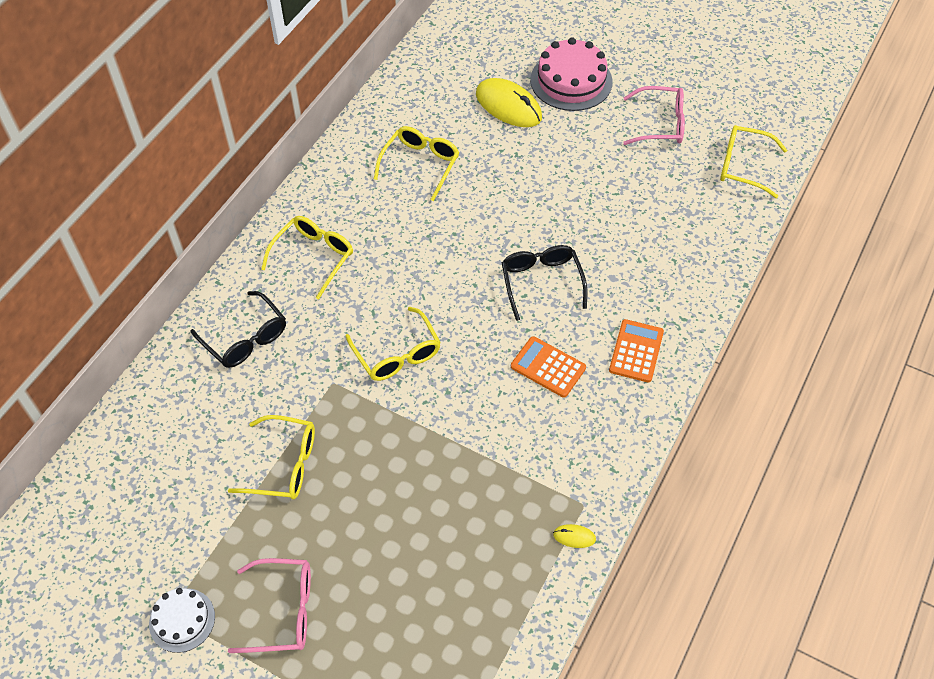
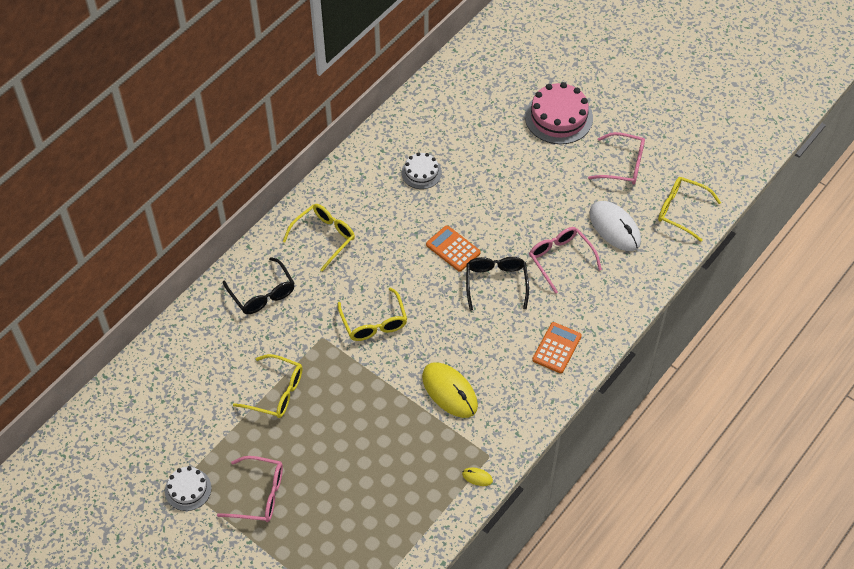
camera: 10 degrees right, 0 degrees up
(420, 164) = (421, 173): yellow glasses -> white cake
(508, 106) = (502, 132): yellow mouse -> yellow mouse (449, 391)
(548, 367) = (486, 350): orange calculator -> orange calculator (453, 249)
(613, 242) = (560, 259): none -> pink glasses
(669, 196) = (614, 228): none -> white mouse

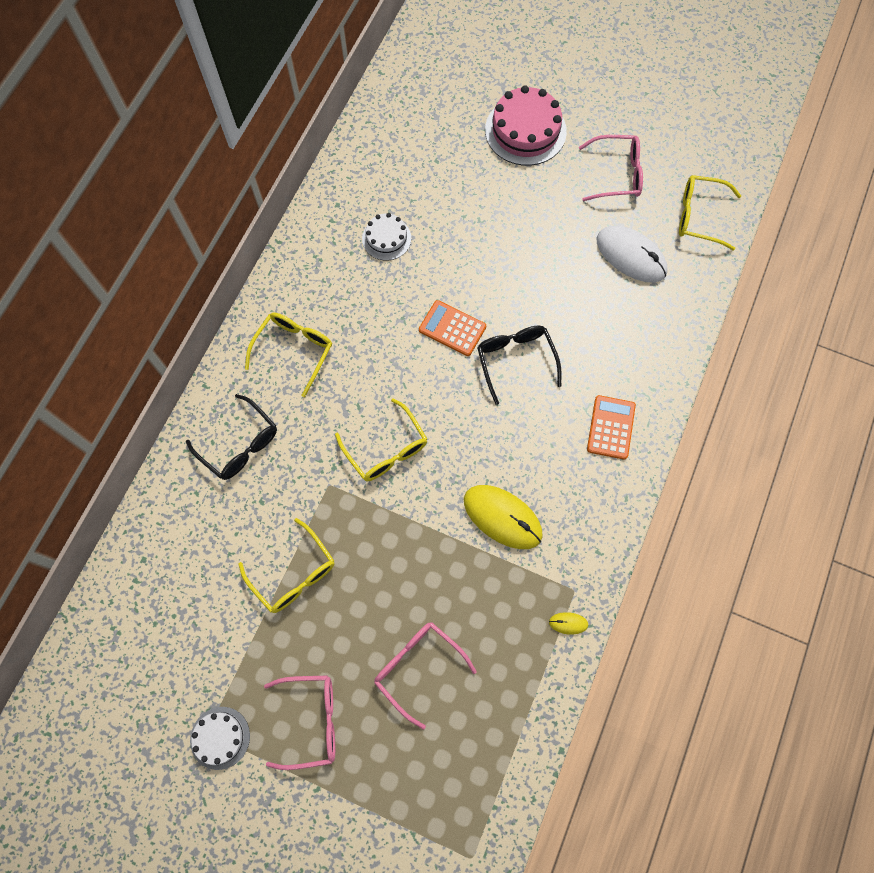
camera: 15 degrees left, 15 degrees up
(276, 392) = (294, 574): yellow glasses -> yellow glasses turned 45 degrees clockwise
(560, 259) = (580, 311): pink glasses -> pink glasses (417, 667)

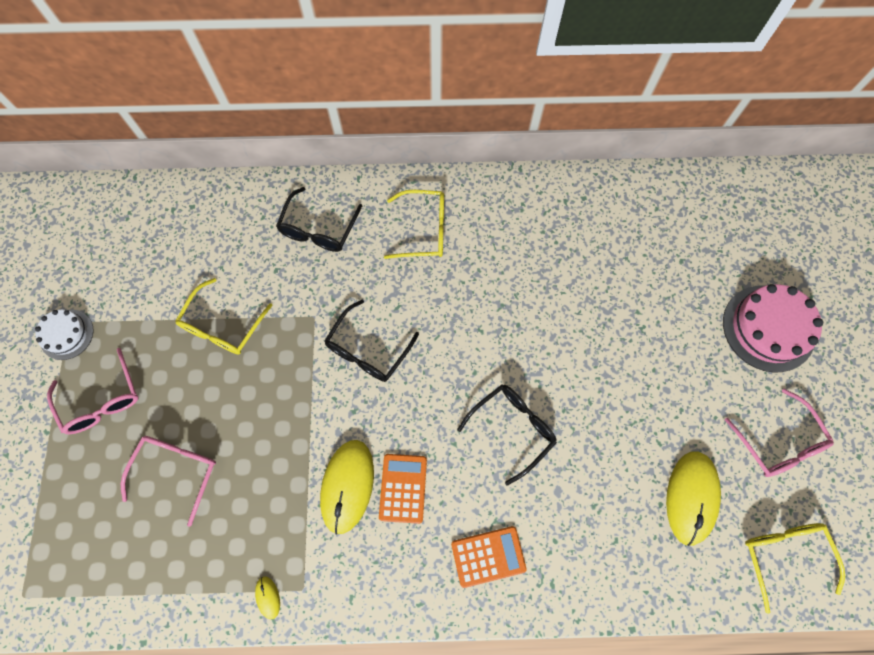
camera: 65 degrees right, 0 degrees up
(386, 238) = (574, 254): white cake -> none
(386, 449) = (367, 350): yellow glasses -> black glasses
(452, 328) = (514, 354): orange calculator -> orange calculator (403, 488)
(631, 256) = (691, 497): white mouse -> yellow mouse

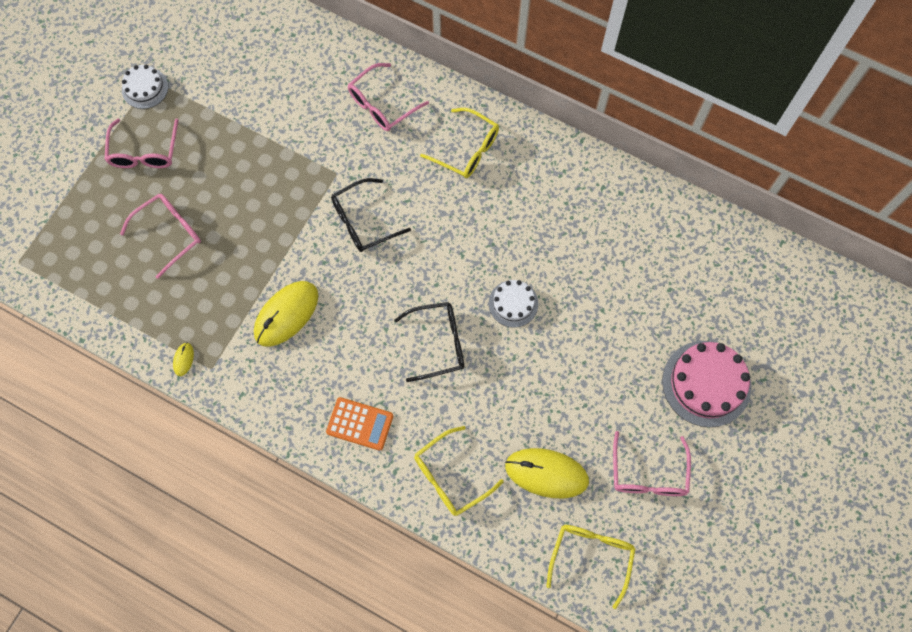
camera: 30 degrees right, 0 degrees up
(223, 326) = (263, 143): yellow glasses -> yellow glasses (450, 477)
(318, 229) = (382, 105): black glasses -> pink glasses
(403, 488) = (326, 339): orange calculator -> none
(556, 350) = (513, 303): none -> white cake
(691, 497) = (546, 473): yellow mouse -> yellow mouse turned 60 degrees clockwise

